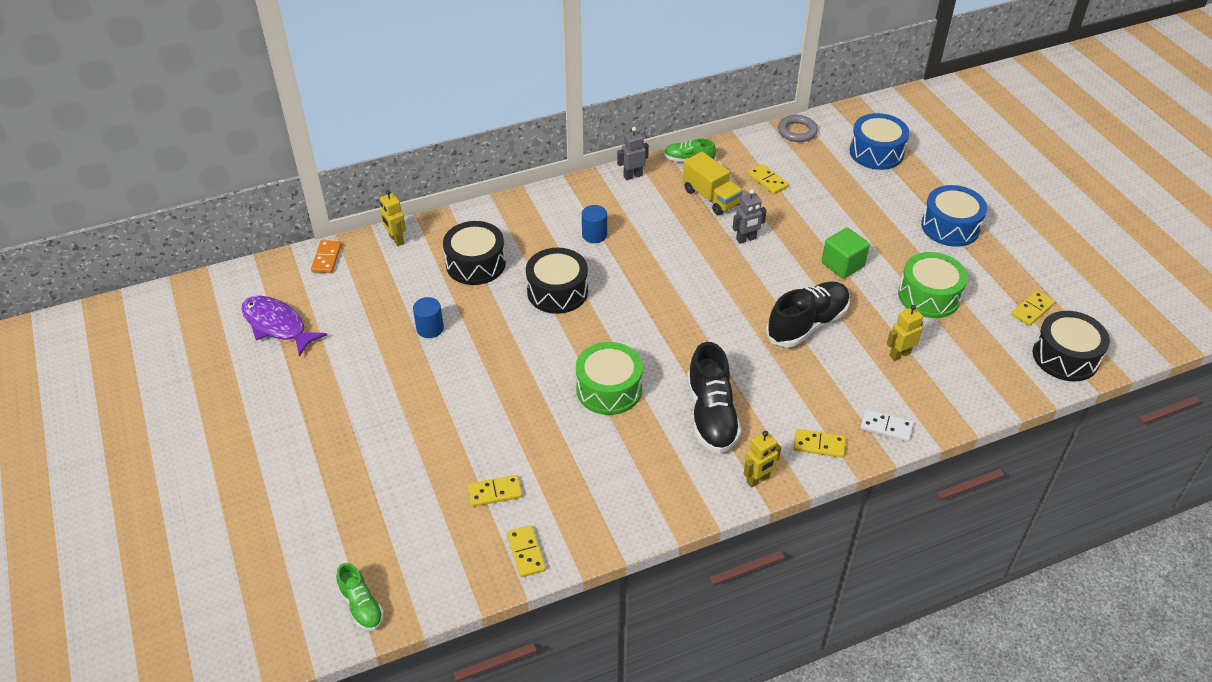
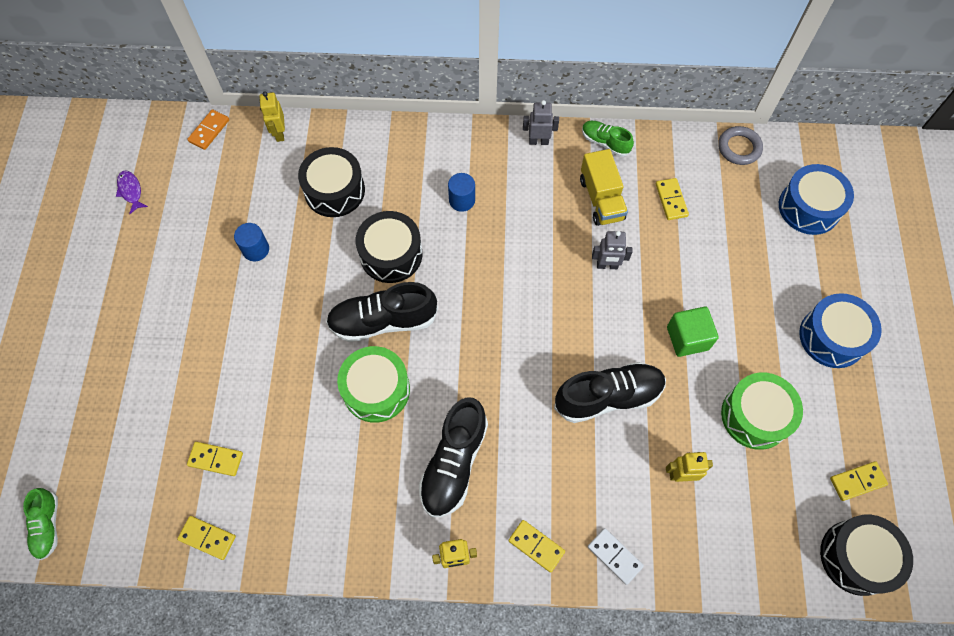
camera: 25 degrees right, 20 degrees up
(277, 325) = (131, 191): purple fish -> purple fish, size x0.53
(526, 552) = (207, 538): yellow domino -> yellow domino turned 75 degrees counterclockwise
(582, 339) = (383, 321): none -> black shoe

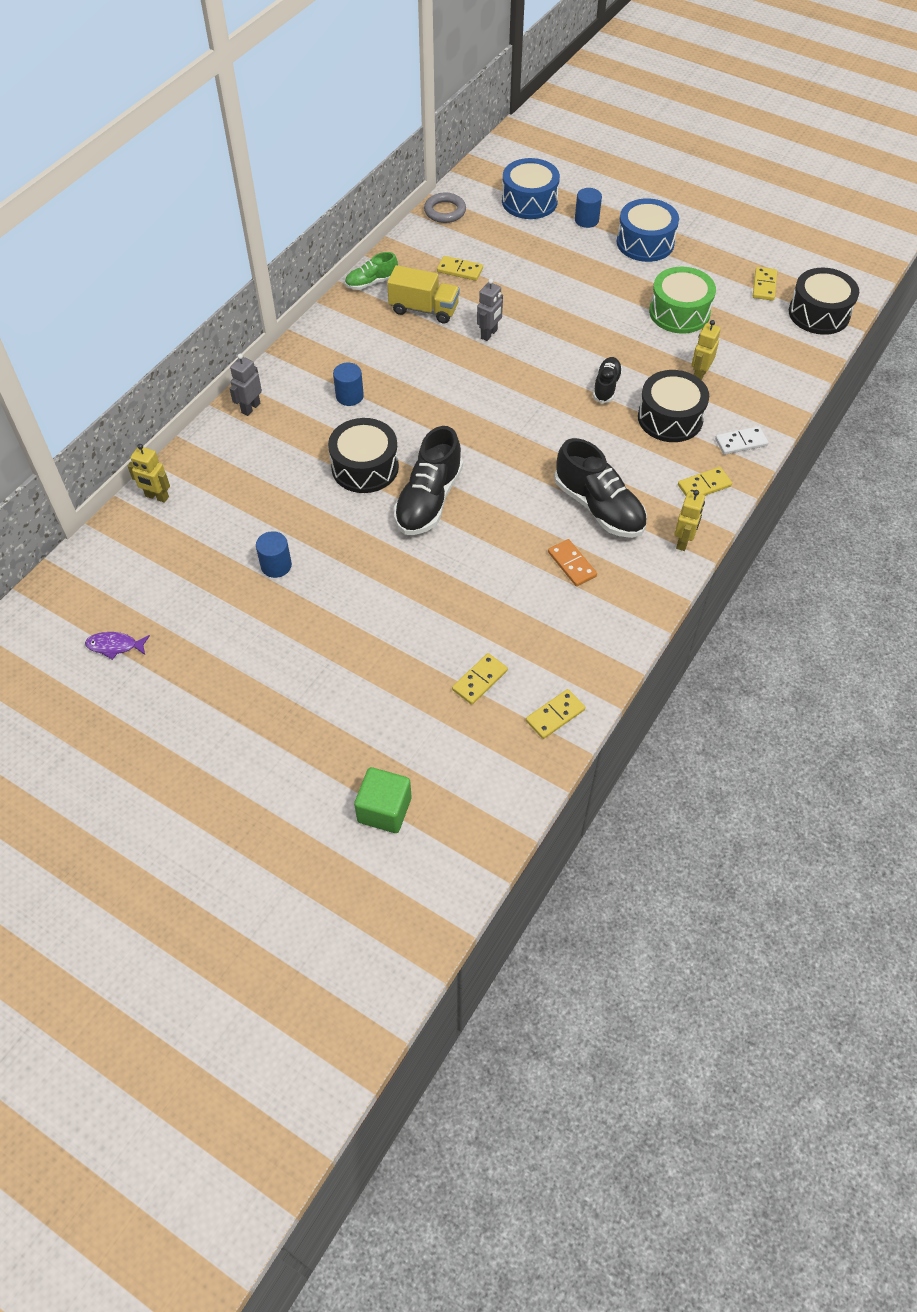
camera: 60 degrees left, 10 degrees down
(48, 526) = (456, 850): green shoe -> none
(209, 131) = (100, 552): orange domino -> orange domino (572, 564)
(334, 191) = (261, 480): black drum -> black drum (670, 418)
(376, 390) = (493, 532): green drum -> none
(538, 141) = (333, 321): grey robot -> grey robot (250, 408)
(608, 397) = (606, 386): black shoe -> black shoe, size x0.56
(687, 338) = (589, 318): green cube -> green cube (384, 810)
(822, 269) = (586, 220): none -> blue cylinder

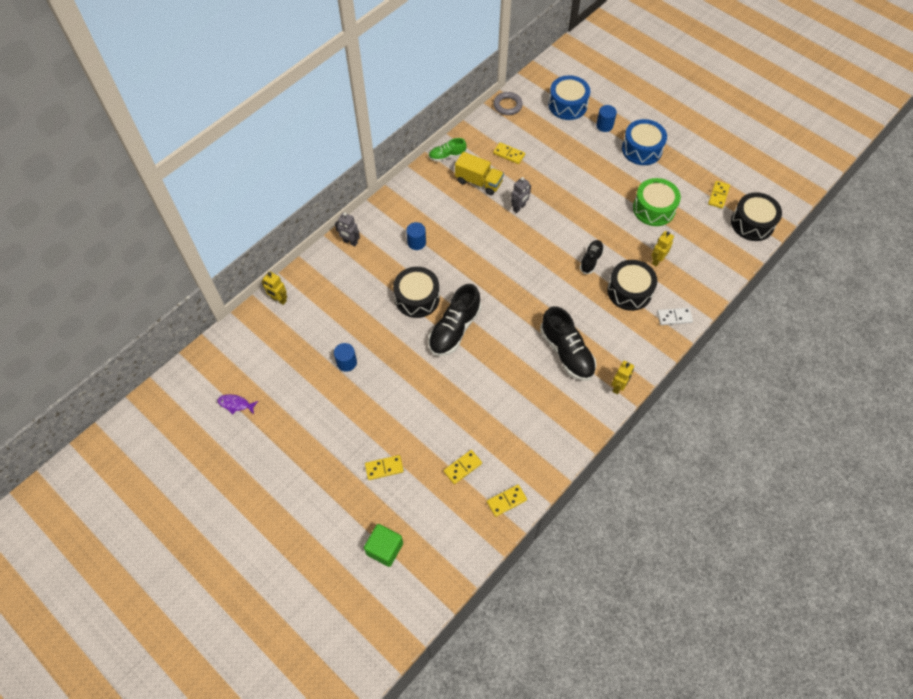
camera: 10 degrees right, 5 degrees up
(250, 408) = (350, 242): grey robot -> grey robot turned 105 degrees counterclockwise
(572, 564) = (540, 392): orange domino -> none
(704, 486) = (641, 347): yellow domino -> yellow domino (384, 468)

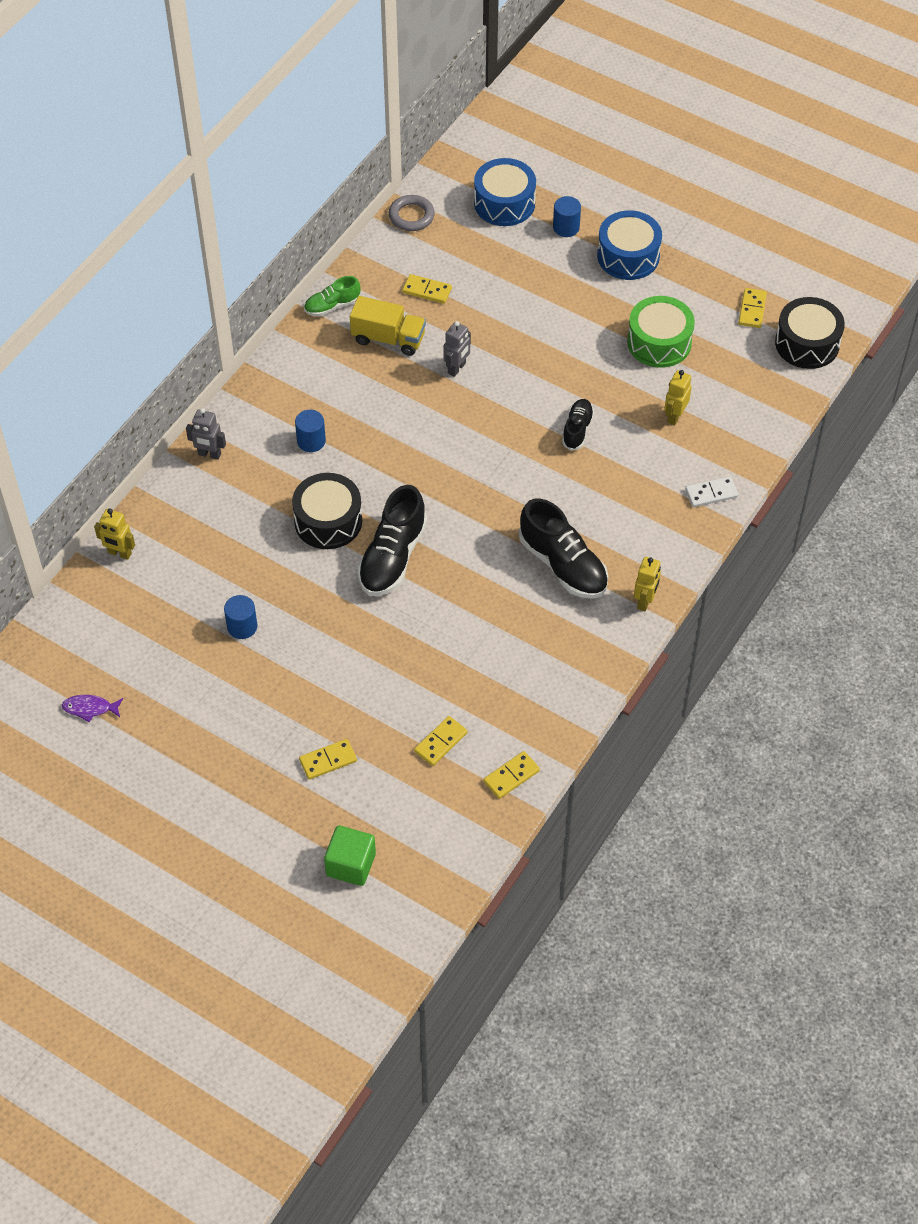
camera: 10 degrees left, 5 degrees down
(629, 291) = (641, 466): black drum -> none

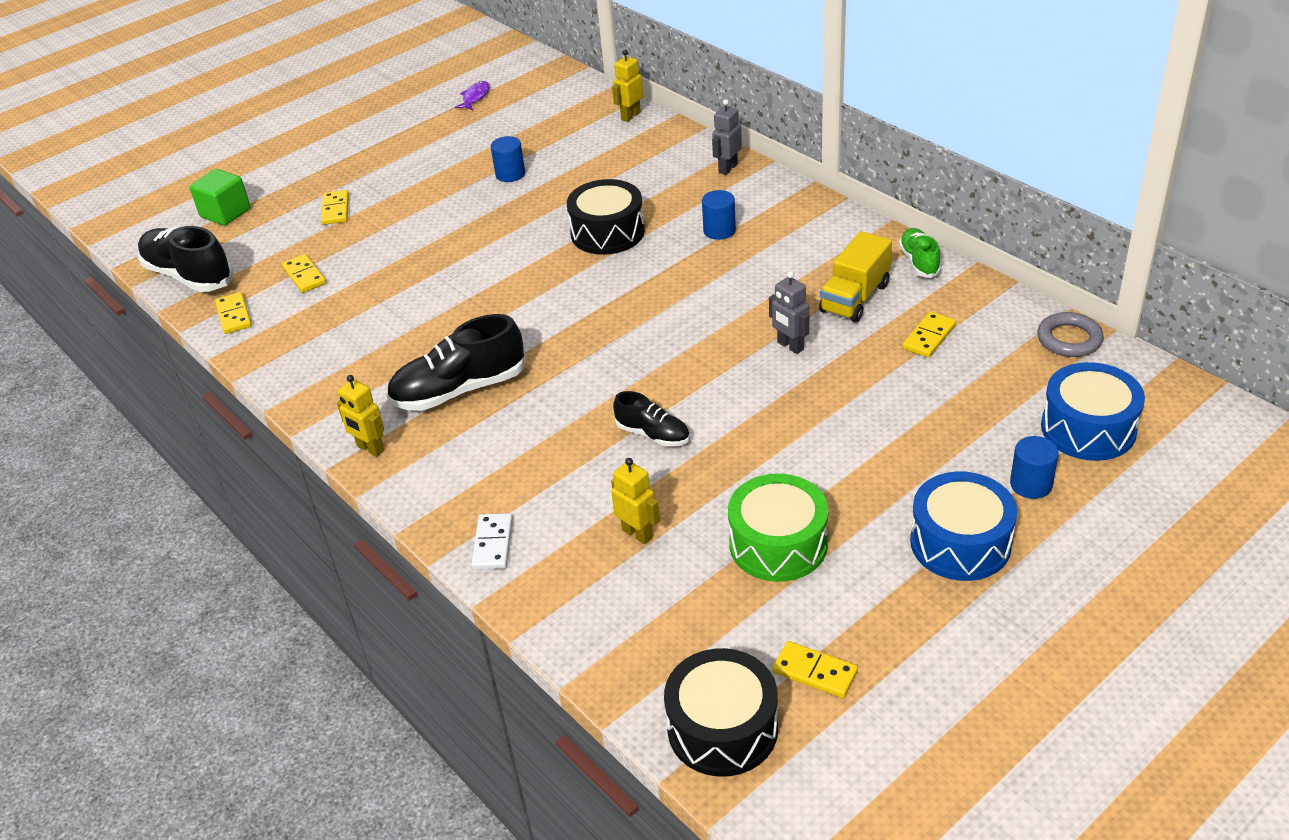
camera: 110 degrees right, 15 degrees down
(392, 557) = (539, 269): black shoe -> black shoe (189, 275)

